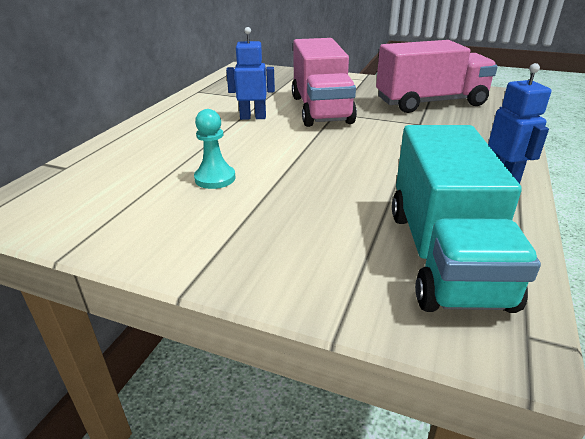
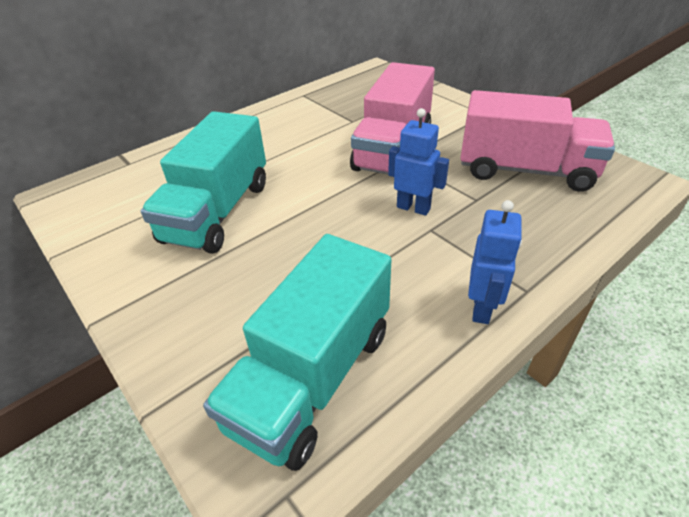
camera: 30 degrees right, 10 degrees up
(215, 178) = (218, 212): turquoise pawn -> turquoise truck
(253, 117) = (318, 144): blue robot -> blue robot (413, 208)

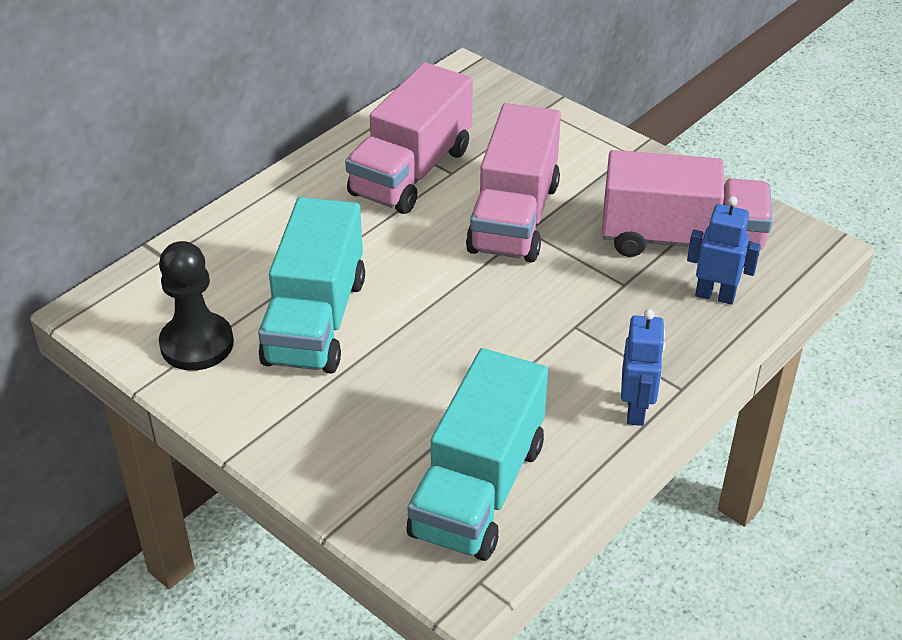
camera: 10 degrees left, 0 degrees up
(118, 223) = (197, 344): none -> black pawn
(324, 119) = (411, 172): none -> pink truck
(413, 208) = (551, 300): blue robot -> blue robot (715, 295)

